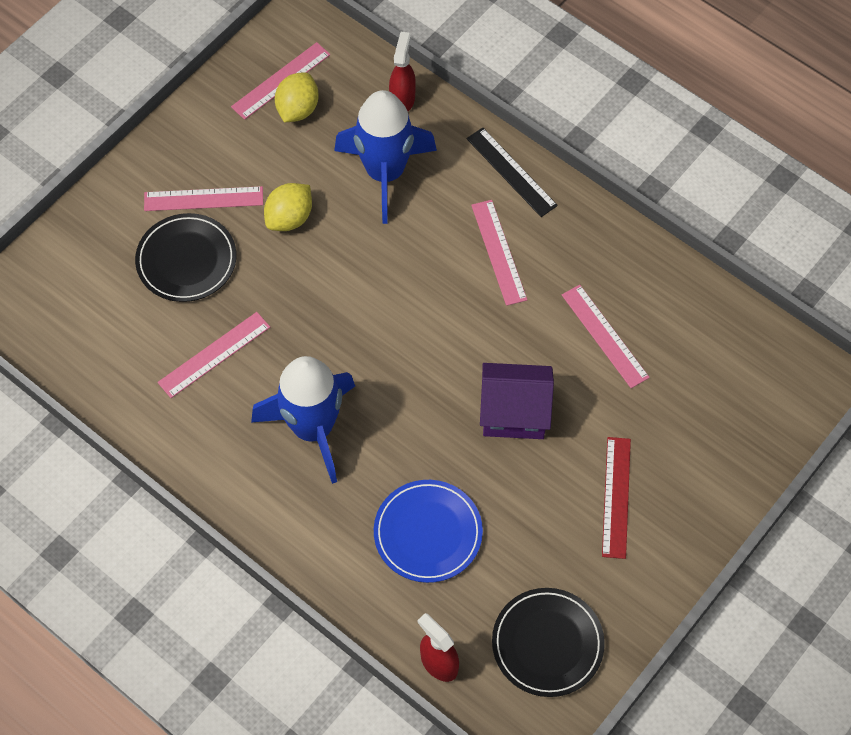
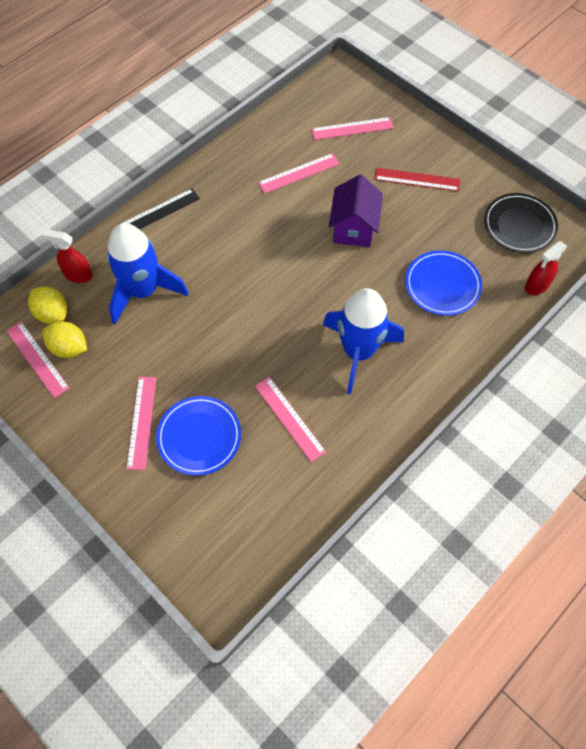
camera: 85 degrees left, 0 degrees up
(186, 260) = (199, 437): black plate -> blue plate
(289, 218) = (172, 359): yellow lemon -> yellow lemon (52, 314)
(498, 252) = (224, 226): pink ruler -> pink ruler (352, 129)

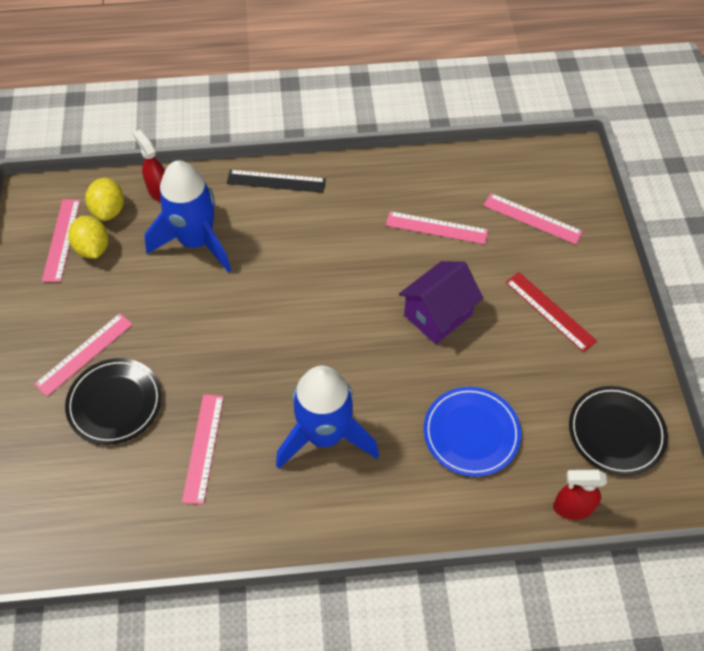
camera: 40 degrees right, 5 degrees down
(199, 437) = (115, 403): blue plate -> black plate

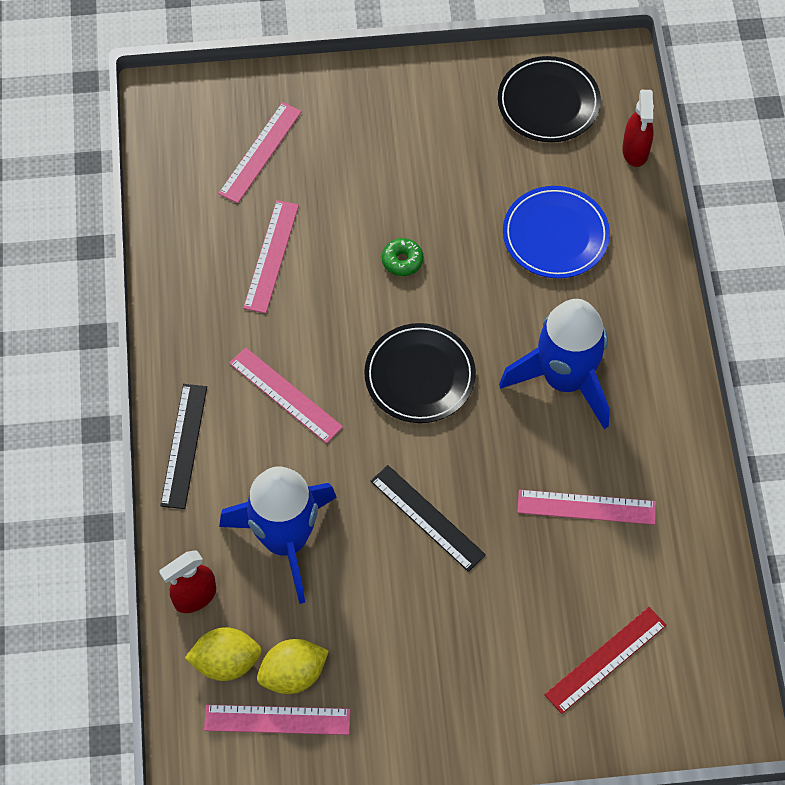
camera: 90 degrees left, 5 degrees up
(84, 354) = (463, 660): pink ruler -> pink ruler (285, 395)
(115, 403) = (532, 613): black plate -> black plate (419, 376)
(205, 331) = (427, 517): none -> black ruler
(437, 315) = (402, 261): purple house -> green donut
(550, 311) = (396, 147): red ruler -> red ruler (605, 659)

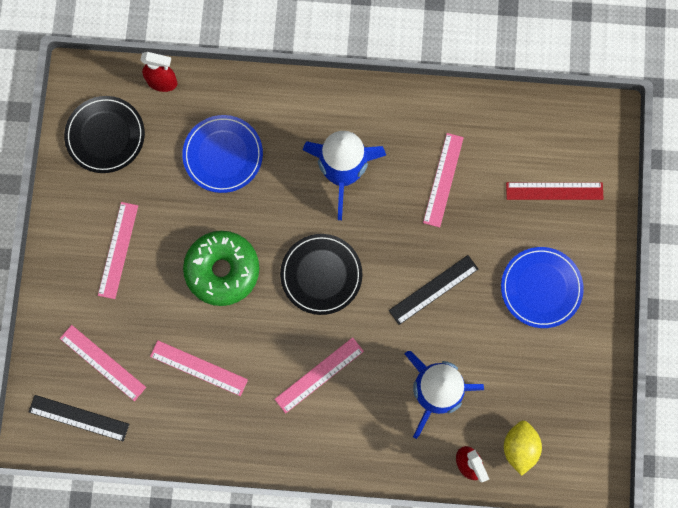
camera: 80 degrees left, 15 degrees up
(184, 445) = (347, 456): black ruler -> black ruler (79, 417)
(277, 720) = (566, 418): pink ruler -> pink ruler (118, 250)
(293, 674) = (535, 402): yellow lemon -> none
(402, 261) = (222, 270): green donut -> green donut, size x2.37
(458, 660) = (541, 288): none -> blue plate
(605, 659) = (554, 191): red ruler -> red ruler turned 60 degrees counterclockwise

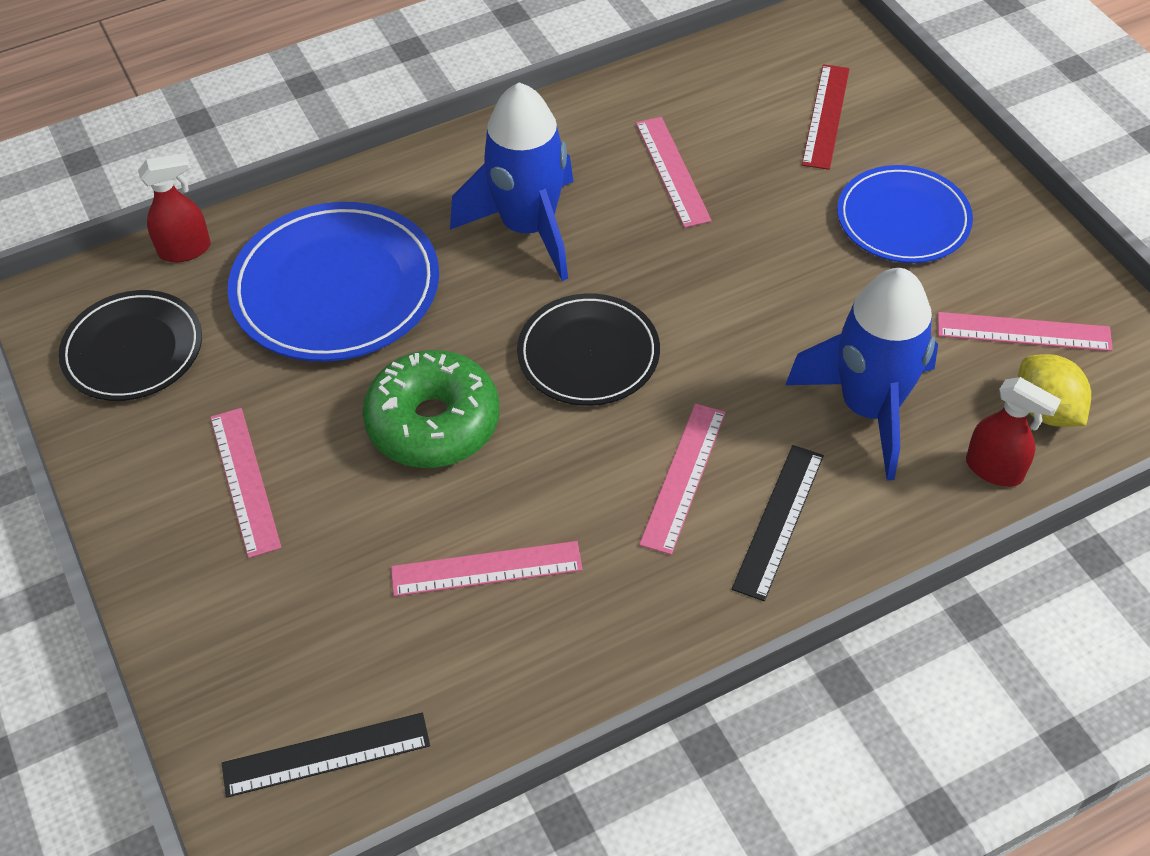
camera: 30 degrees left, 25 degrees down
(103, 362) = (317, 648): pink ruler -> pink ruler (1023, 331)
(223, 155) = (336, 288): blue plate -> blue plate, size x1.53
(433, 289) = (762, 292): black ruler -> black ruler (778, 521)
(554, 191) = (826, 116): red ruler -> red ruler turned 45 degrees counterclockwise

